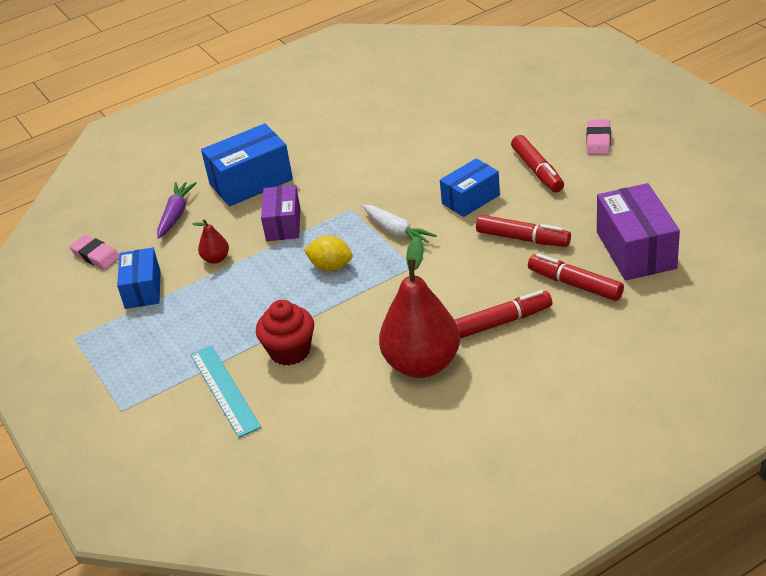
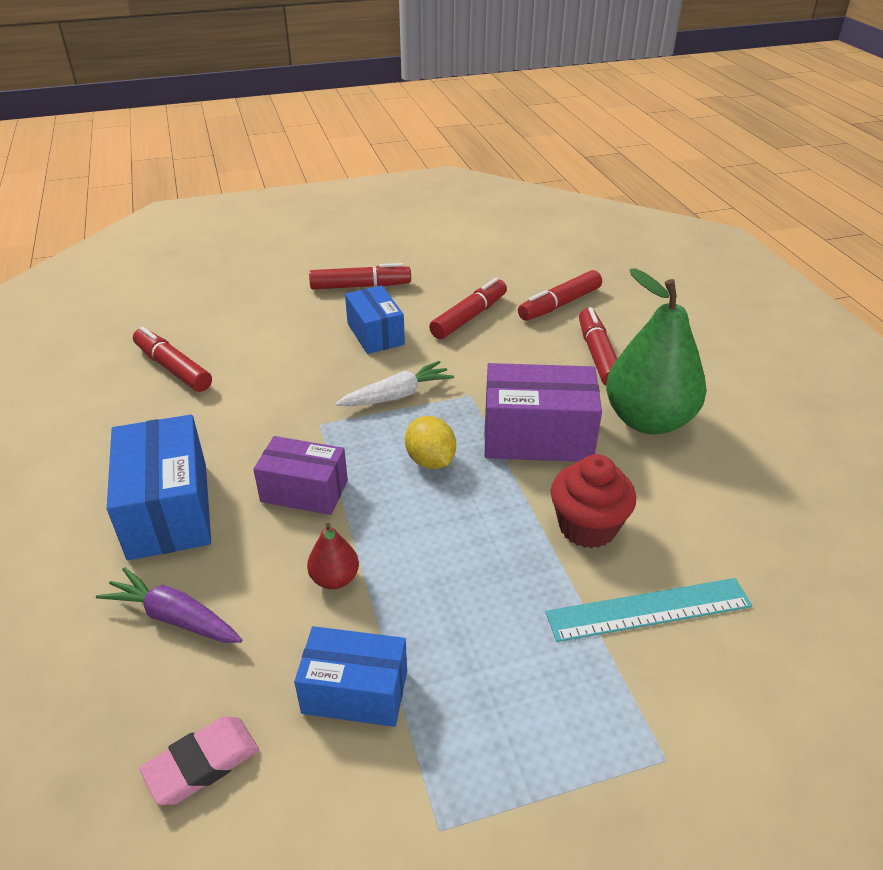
camera: 80 degrees left, 0 degrees up
(331, 266) = (430, 461): yellow lemon -> yellow lemon turned 60 degrees counterclockwise
(383, 130) = (173, 368): none -> red marker
(422, 364) = (648, 420): red pear -> green pear
(598, 140) = (342, 246): pink eraser -> none
(636, 250) = (526, 265): purple box -> purple box (537, 436)

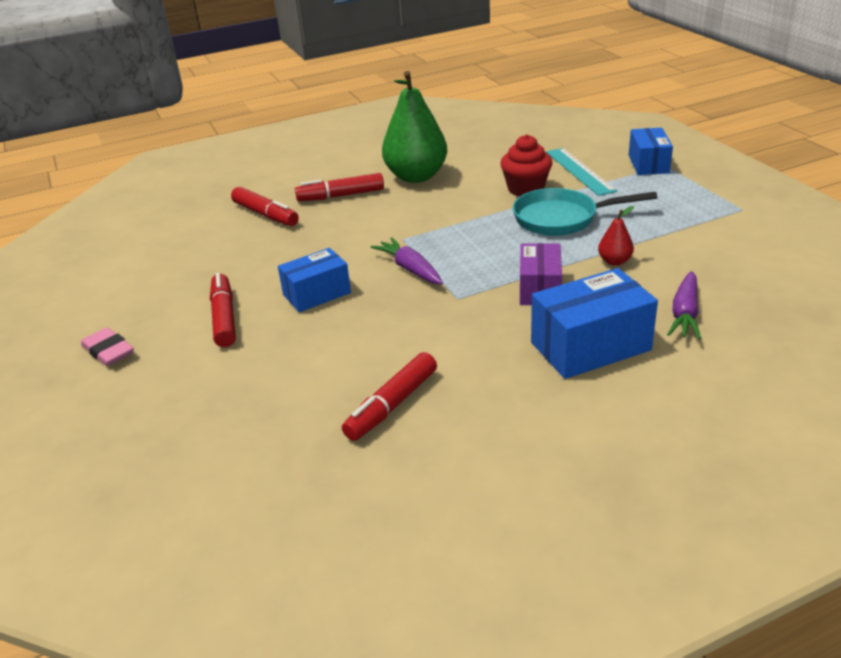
camera: 95 degrees left, 5 degrees down
(202, 764) = (768, 277): pink eraser -> pink eraser (108, 351)
(355, 691) = (689, 241): blue box -> blue box (648, 164)
(397, 395) = (410, 269): white carrot -> purple carrot
(430, 461) = (485, 244): yellow lemon -> none
(469, 317) = (286, 252): red marker -> none
(478, 548) = (561, 219): none -> turquoise pan
(537, 436) = (445, 210): purple box -> none

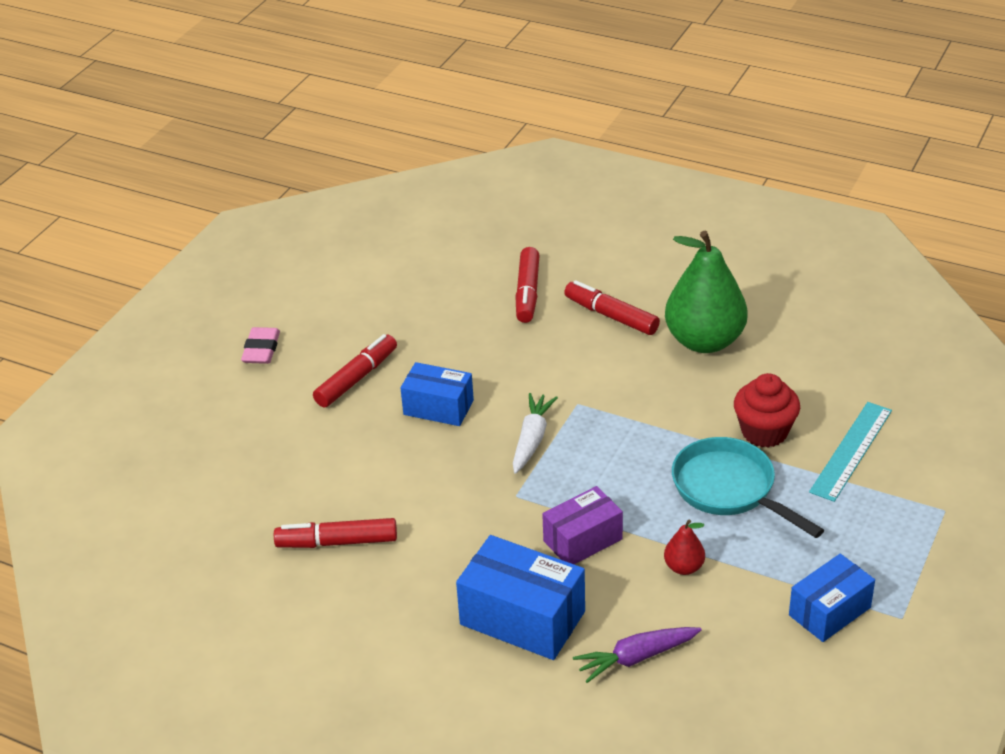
camera: 50 degrees right, 5 degrees up
(410, 269) = (532, 439): purple carrot -> white carrot
(648, 164) = (931, 496): blue box -> blue box (829, 611)

